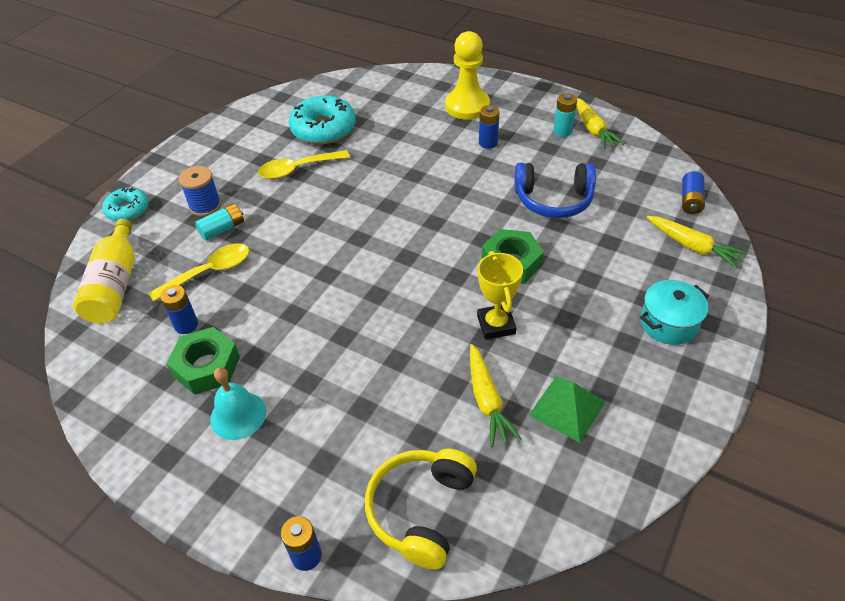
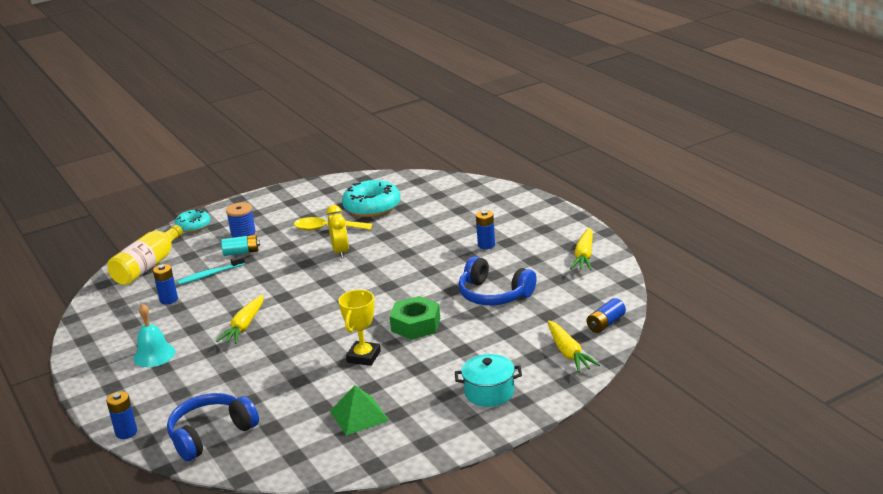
camera: 30 degrees right, 20 degrees down
(207, 366) = (160, 325): green nut -> none
(209, 272) = (210, 275): yellow spoon -> turquoise toothbrush
(341, 195) = (340, 252): none -> yellow clock
(421, 510) = (211, 434): yellow headphones -> blue headphones
(467, 106) = (498, 216): yellow pawn -> none
(487, 400) = (311, 395): yellow carrot -> yellow carrot (244, 326)
(562, 131) = (557, 251): turquoise battery -> none

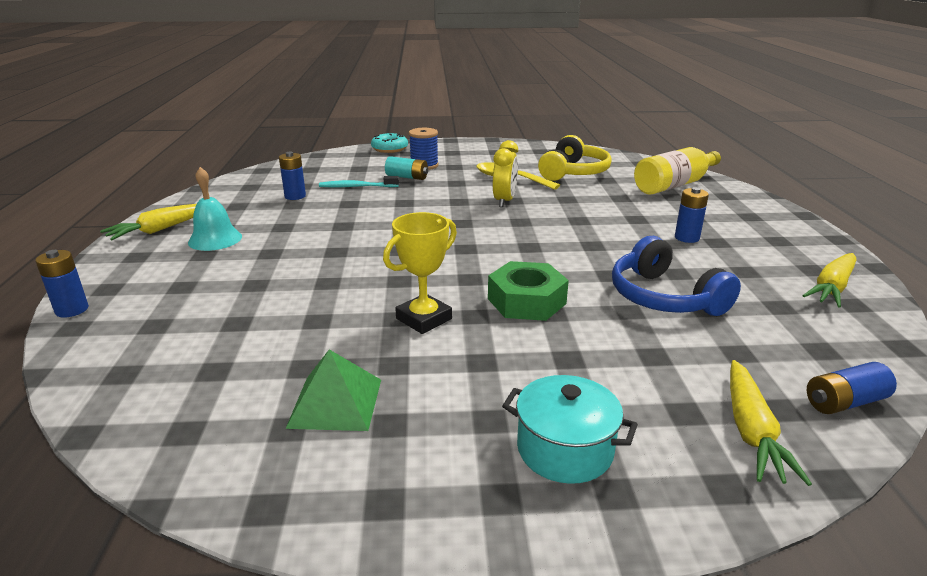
camera: 25 degrees right, 0 degrees up
(148, 266) = (314, 167): yellow bottle -> yellow bottle (674, 185)
(211, 434) = (140, 350): blue headphones -> none
(244, 326) = (331, 240): yellow carrot -> yellow carrot (161, 229)
(372, 207) = (573, 172): turquoise donut -> yellow headphones

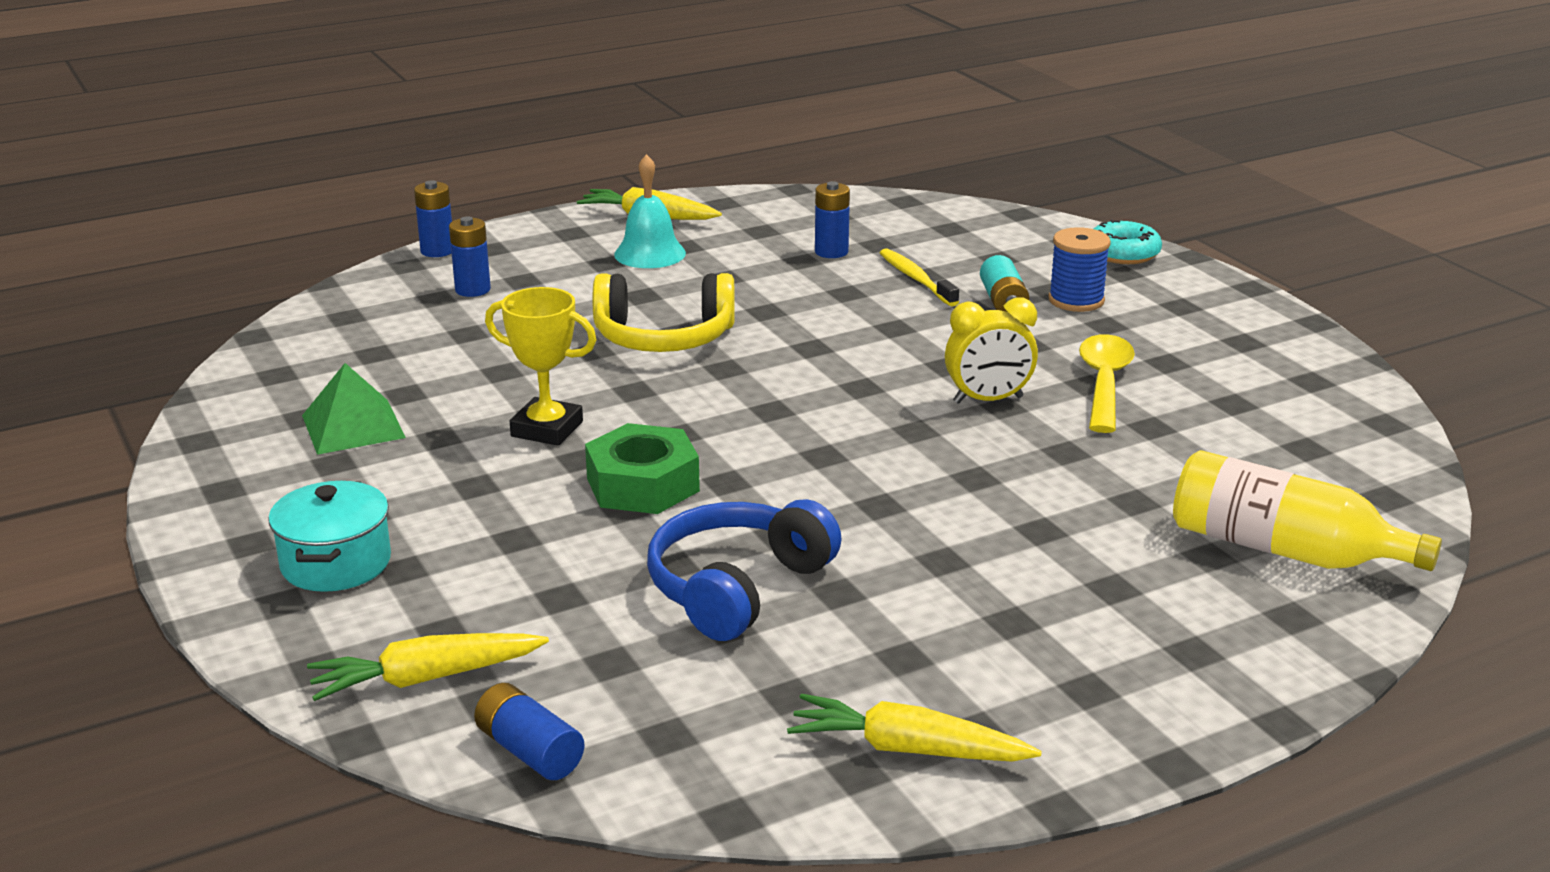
camera: 65 degrees right, 0 degrees up
(357, 187) = (916, 279): turquoise toothbrush -> yellow toothbrush
(573, 172) = (1219, 434): yellow headphones -> yellow headphones (664, 337)
(687, 238) = (998, 588): blue battery -> blue battery (472, 290)

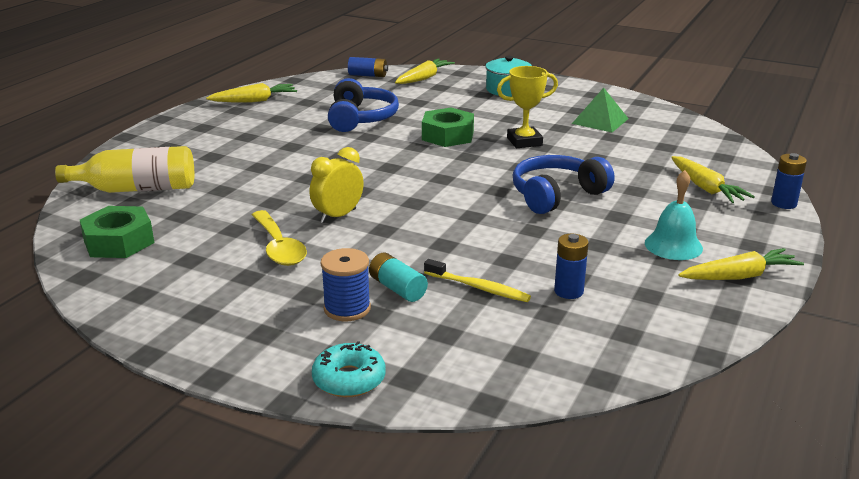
camera: 145 degrees right, 0 degrees up
(472, 290) = (705, 188): blue battery -> yellow carrot
(664, 337) = (556, 195): yellow headphones -> blue headphones
(1330, 457) = (119, 242): none -> green nut

